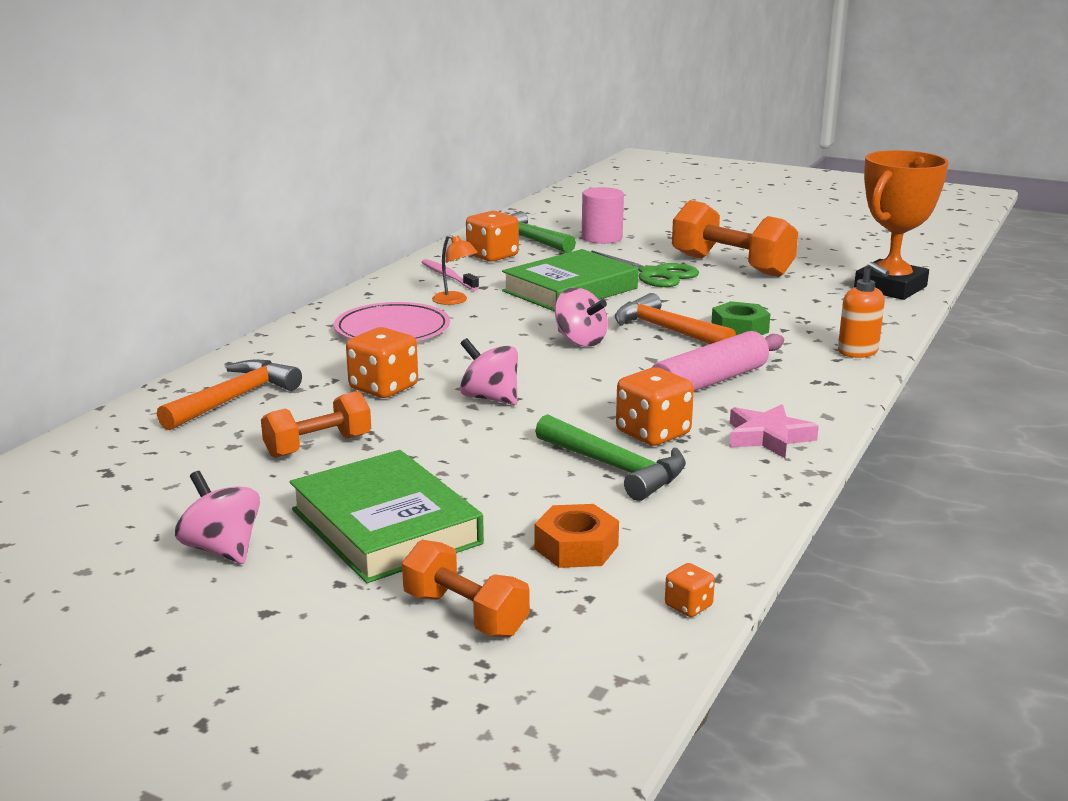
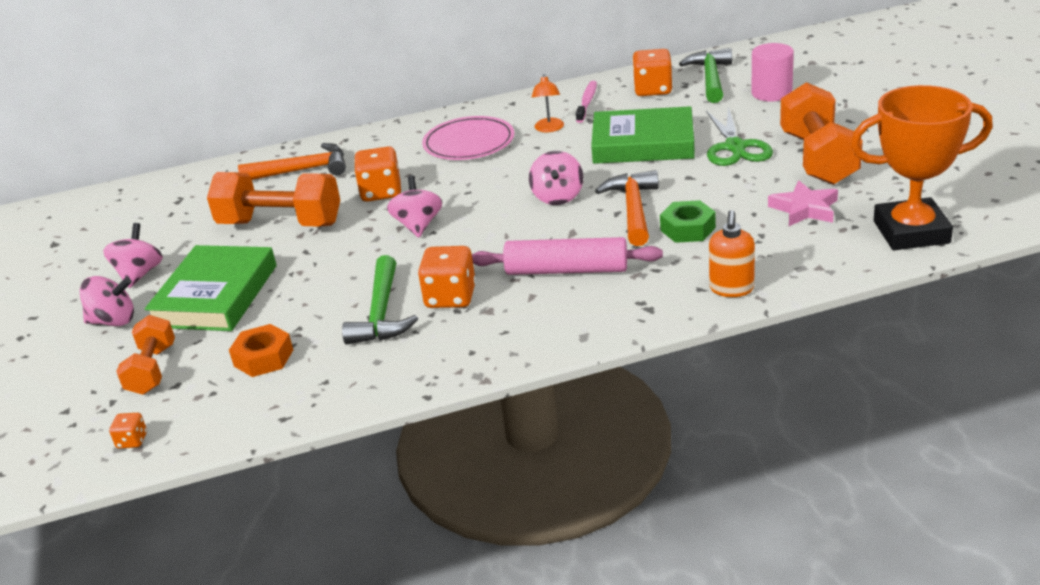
camera: 50 degrees right, 10 degrees up
(294, 600) = (113, 321): none -> pink spinning top
(318, 446) = (280, 224): orange dumbbell -> orange dumbbell, size x1.68
(688, 606) = (238, 426): orange dice -> orange dice (132, 441)
(768, 437) = (509, 335): pink star -> pink star (804, 209)

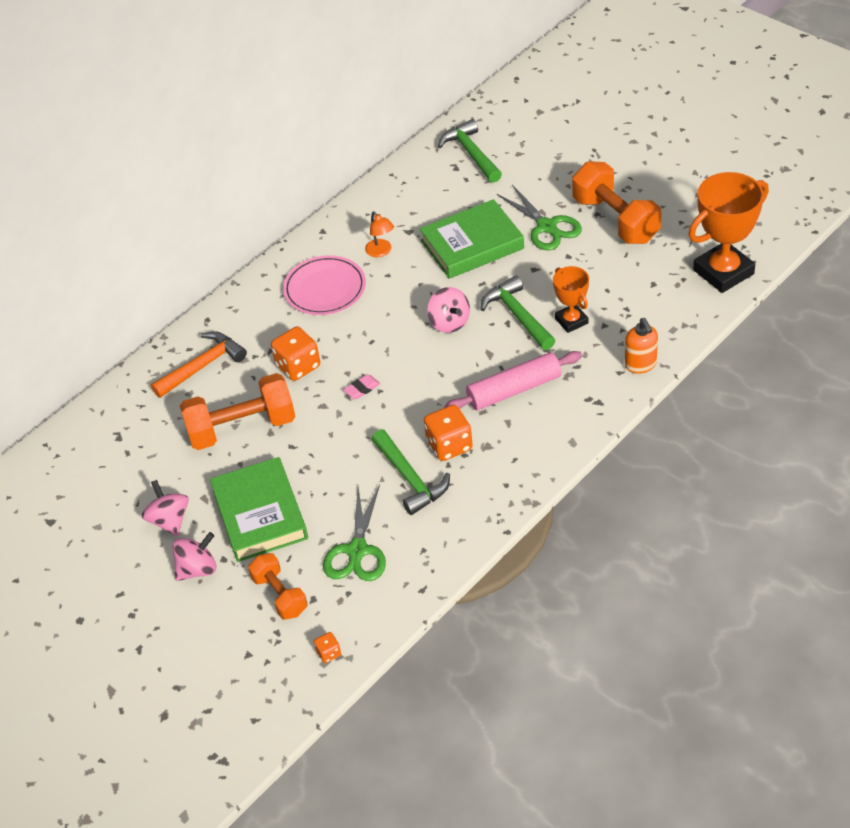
camera: 30 degrees left, 15 degrees up
(263, 358) = (357, 550): orange nut -> green scissors
(418, 225) = (362, 389): pink spinning top -> pink eraser
(587, 102) = (388, 211): pink toothbrush -> none
(633, 209) = (517, 315): orange hammer -> green hammer
(653, 90) = (433, 181): orange dice -> none
(687, 229) = (571, 321): green nut -> orange trophy
(771, 93) = (532, 158): pink cylinder -> none
(804, 209) = (639, 274): pink star -> none

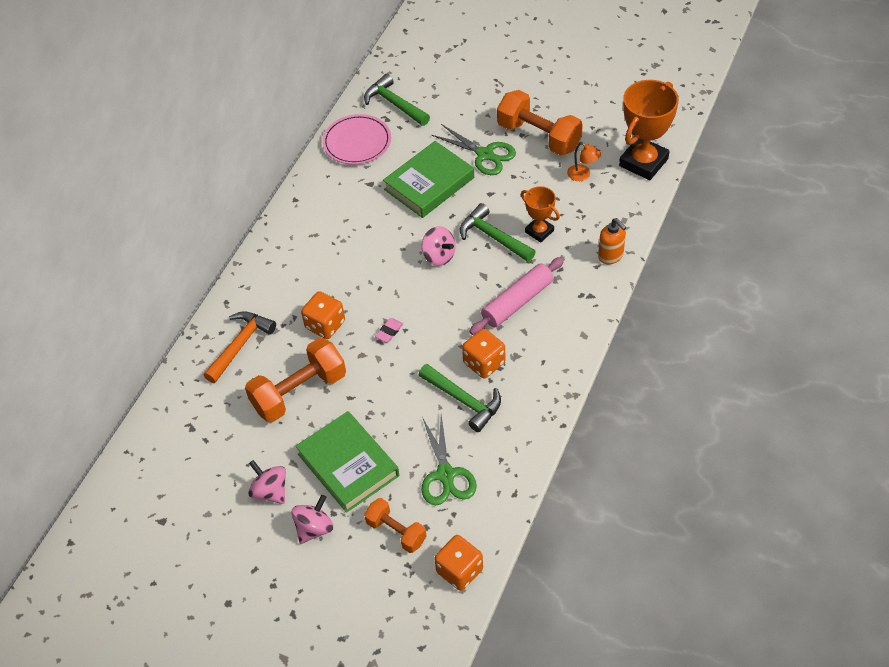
camera: 20 degrees left, 5 degrees up
(325, 288) = (319, 250): pink plate -> pink plate (357, 142)
(328, 653) = (459, 571): orange dice -> orange dice, size x2.02
(381, 252) = (354, 207): orange lamp -> orange lamp (583, 175)

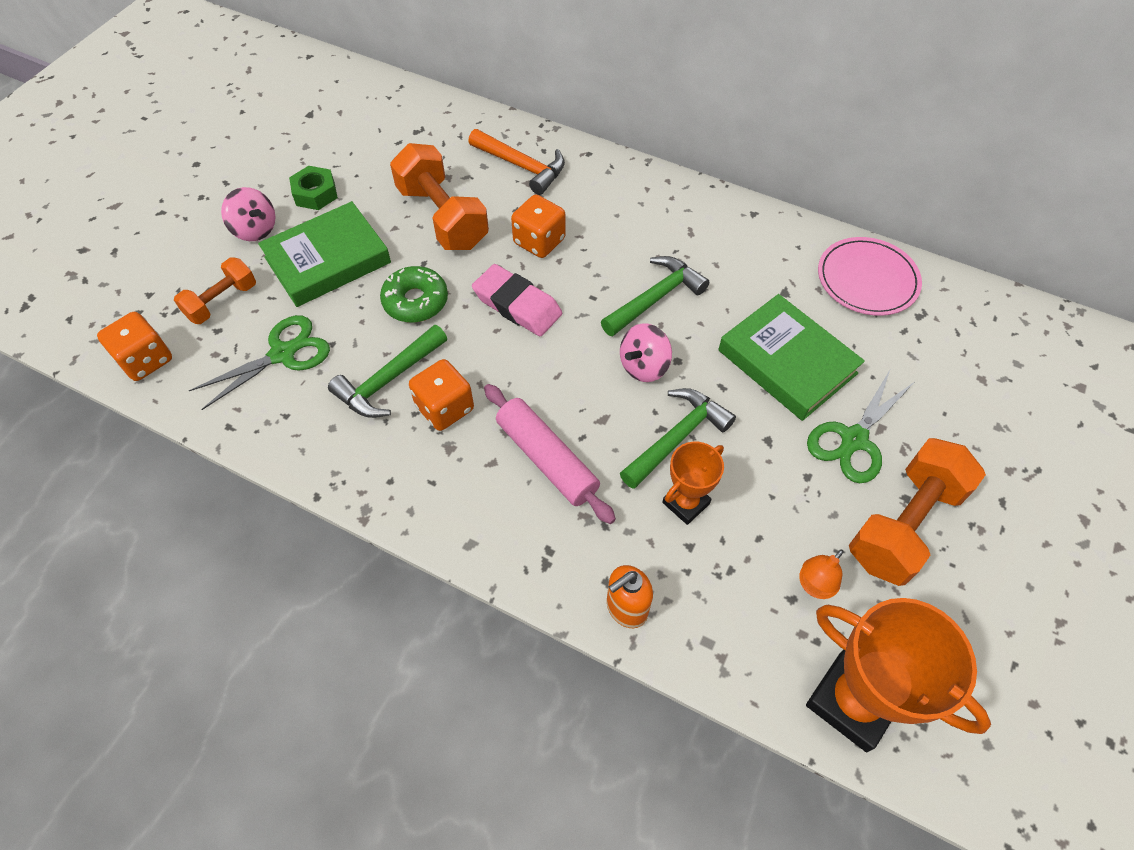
camera: 90 degrees right, 5 degrees up
(270, 491) = (315, 193): pink spinning top -> green nut
(389, 332) = (517, 305): pink eraser -> pink eraser, size x2.09
(389, 396) = (415, 301): none -> green donut
(394, 104) = (954, 326): green hammer -> green hammer (655, 298)
(446, 474) = (282, 354): green scissors -> green scissors turned 150 degrees clockwise

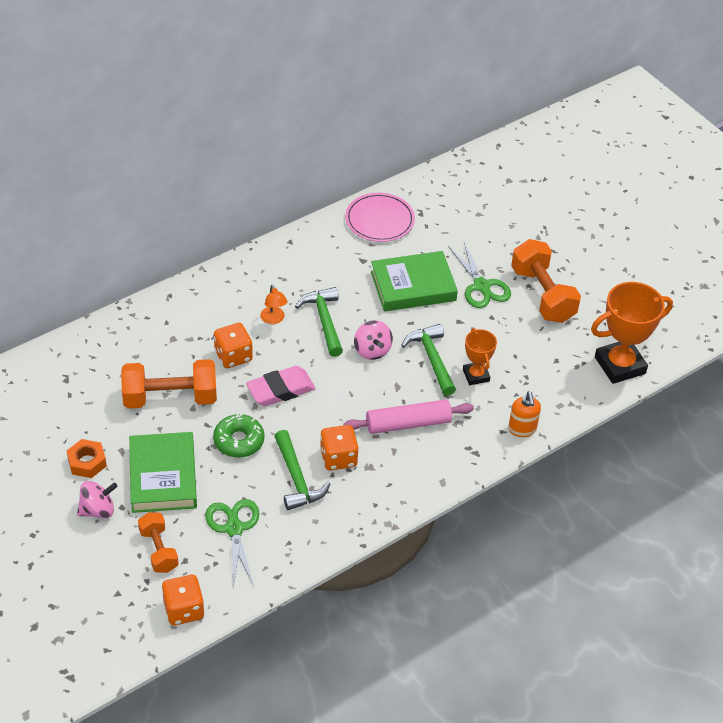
camera: 65 degrees left, 10 degrees down
(315, 193) = (87, 462): green nut -> orange nut
(522, 166) = (154, 335): orange hammer -> none
(814, 586) = (554, 348): orange lamp -> orange lamp (273, 319)

